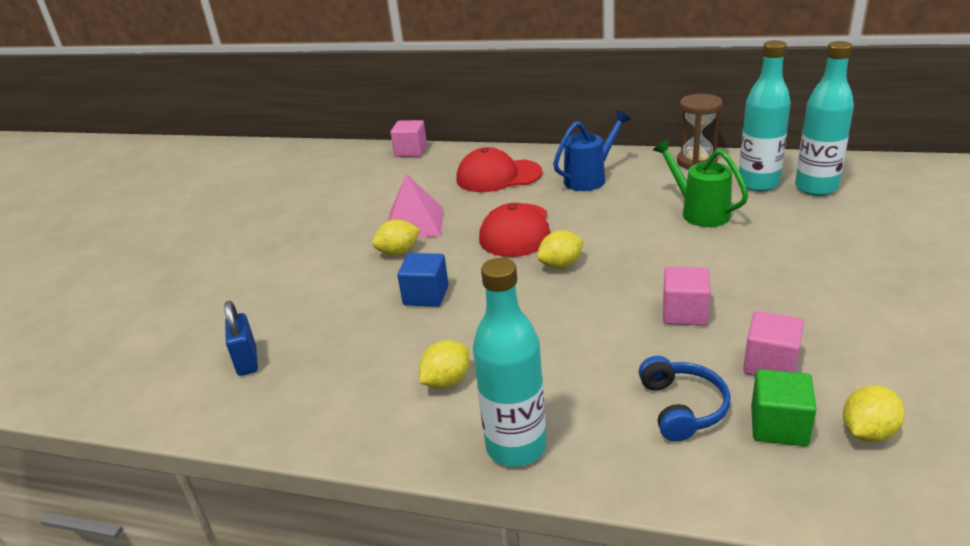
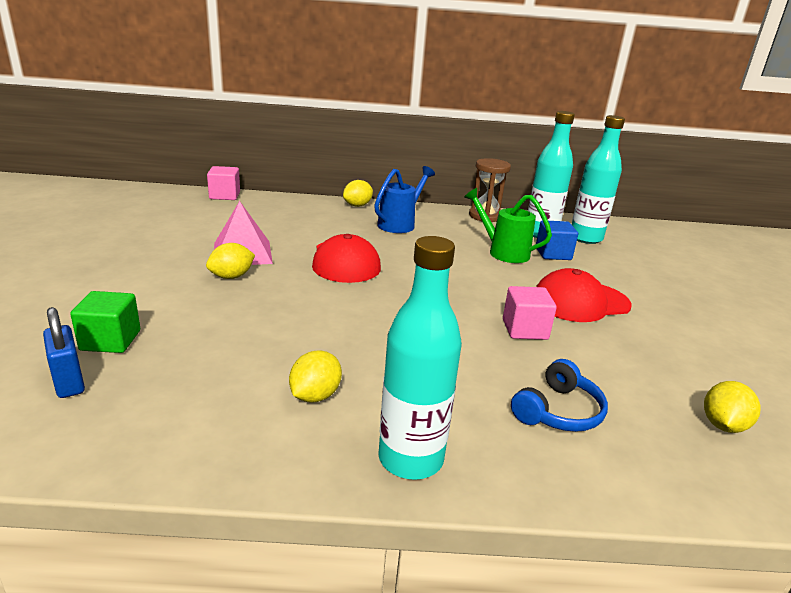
camera: 20 degrees left, 5 degrees down
(426, 295) = (271, 315): blue cube -> blue cube (553, 254)
(498, 176) = (315, 218): red cap -> red cap (580, 302)
(561, 265) = (398, 290): yellow lemon -> yellow lemon (357, 205)
(682, 407) = (558, 411): blue headphones -> blue headphones turned 60 degrees clockwise
(770, 364) = (616, 371): pink cube -> none
(779, 426) = (649, 423): green cube -> green cube (110, 340)

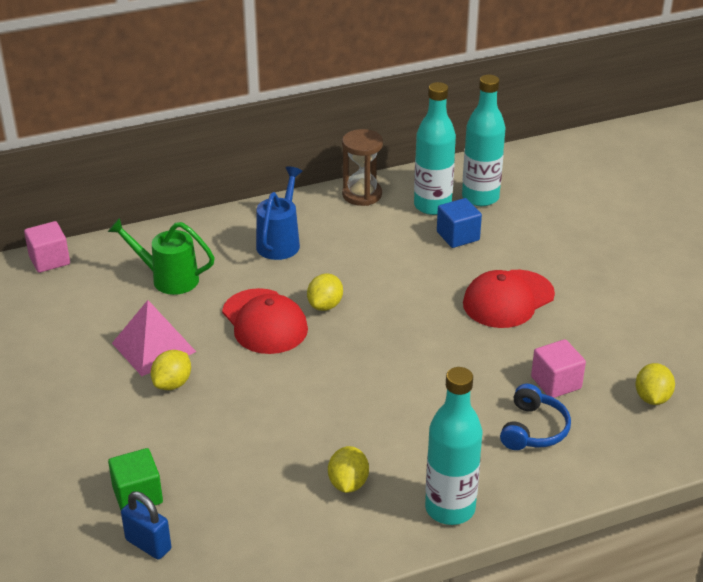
camera: 20 degrees left, 10 degrees up
(357, 205) = (213, 224): yellow lemon -> yellow lemon (325, 305)
(503, 252) = (409, 251): green watering can -> green watering can (168, 279)
(525, 329) = (474, 352): pink cube -> pink cube (556, 383)

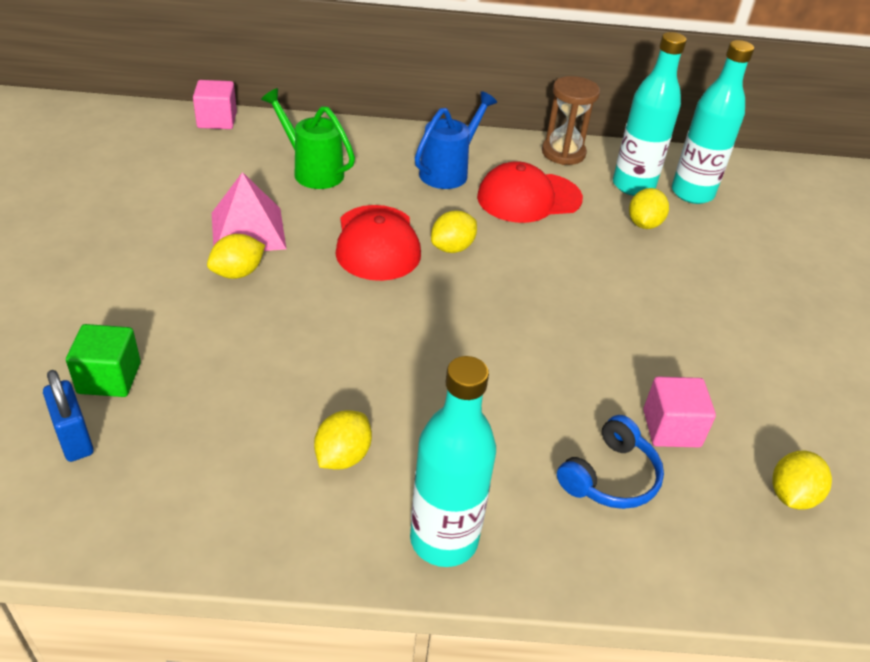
camera: 20 degrees right, 5 degrees up
(458, 236) = (644, 224): blue cube -> yellow lemon
(508, 299) = (664, 309): red cap -> red cap (528, 198)

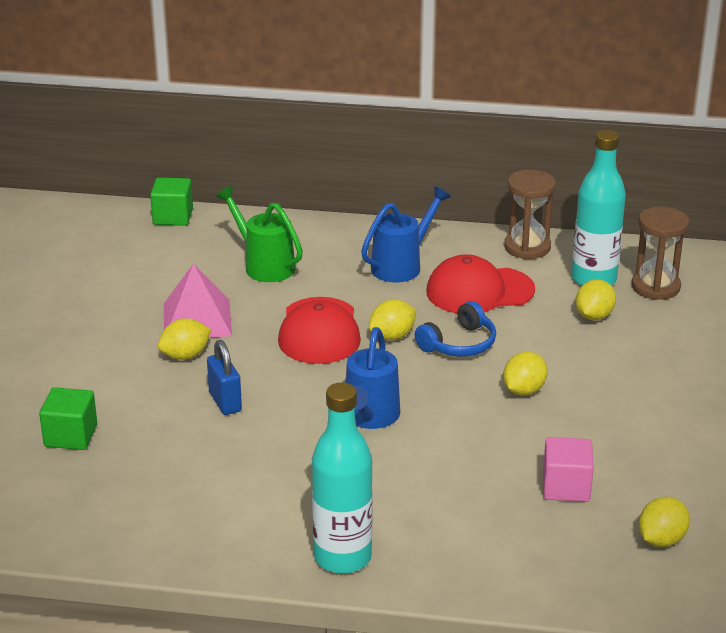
camera: 10 degrees right, 10 degrees down
(74, 439) = (43, 479): blue padlock -> blue padlock (225, 402)
(217, 120) = (173, 217): pink cube -> green cube
(343, 456) = (265, 498): yellow lemon -> yellow lemon (524, 390)
(444, 345) = (369, 417): none -> blue watering can
(610, 477) = (498, 520): blue headphones -> blue headphones (459, 344)
(692, 193) = (655, 287): turquoise bottle -> brown hourglass

